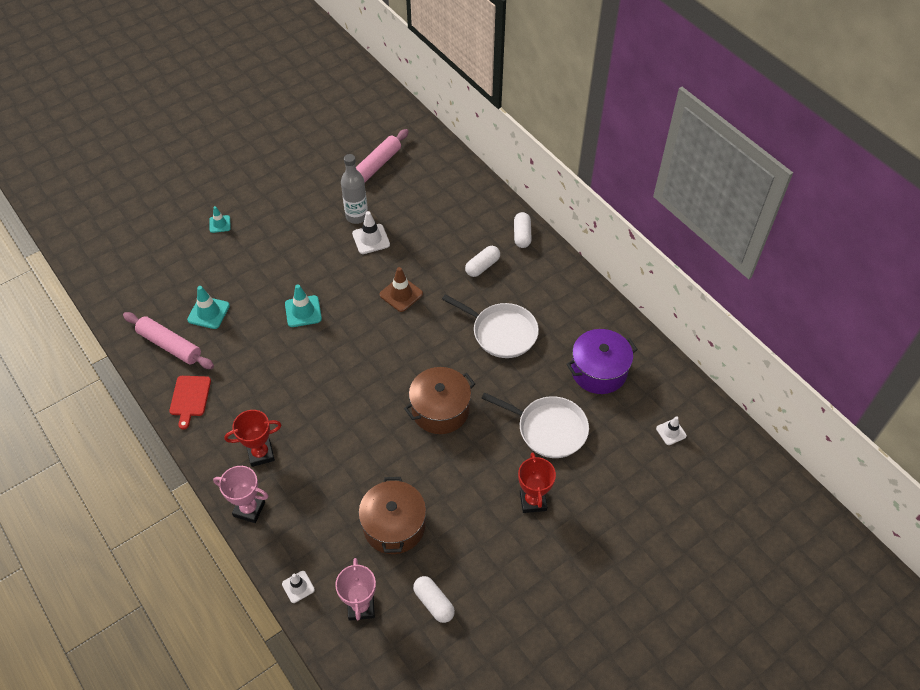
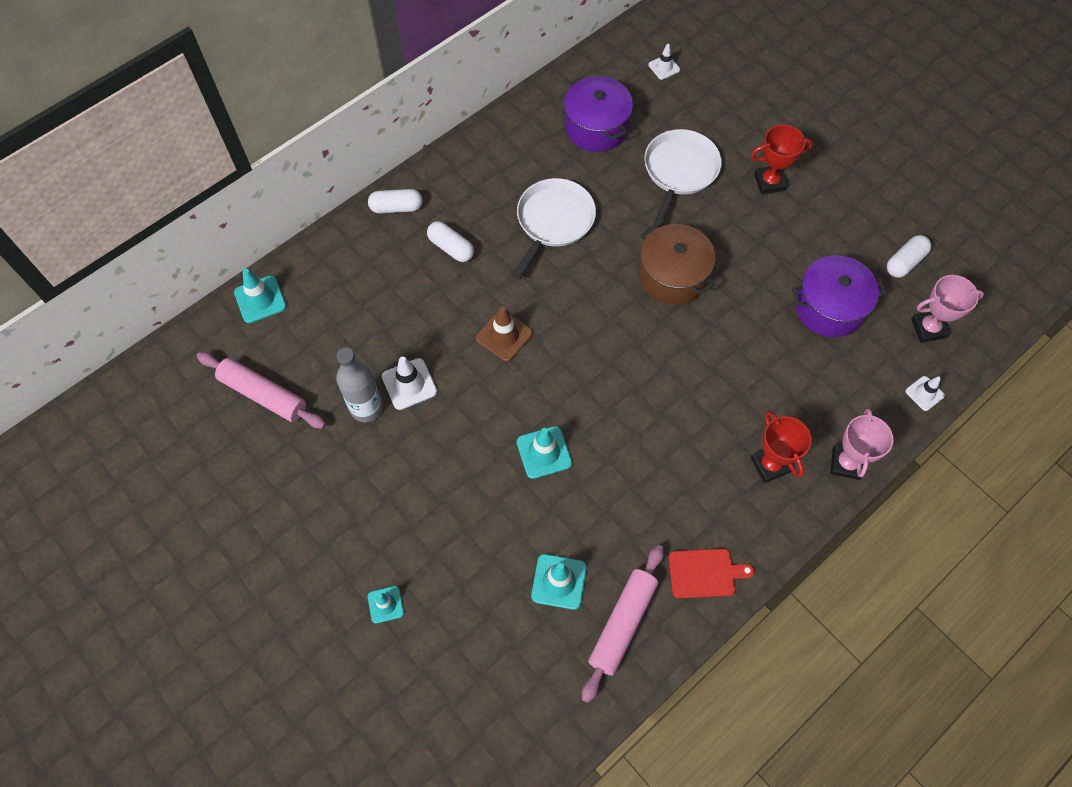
camera: 95 degrees left, 10 degrees up
(394, 526) = (829, 307): brown pot -> purple pot
(450, 162) = (260, 299): none -> turquoise traffic cone

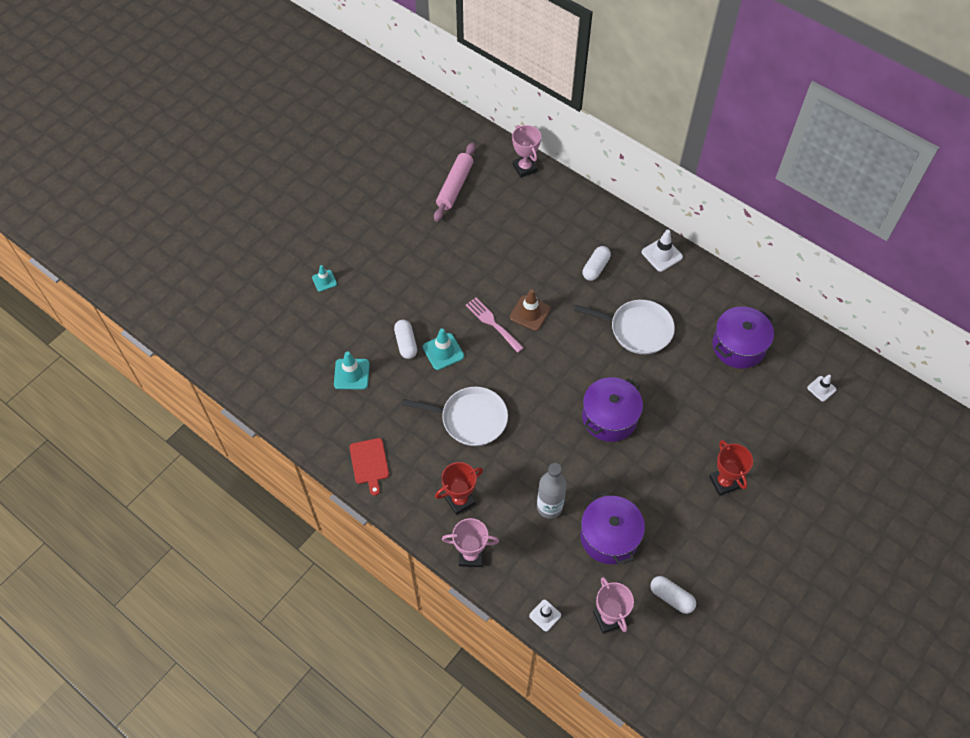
camera: 80 degrees right, 5 degrees down
(260, 299) = (525, 168): turquoise traffic cone -> pink trophy
(366, 408) = (456, 243): grey bottle -> grey bottle (549, 507)
(396, 207) = (621, 228): white capsule -> white capsule (406, 343)
(409, 384) = (479, 264): white traffic cone -> white traffic cone (662, 254)
(510, 383) = (492, 323): none -> pink fork
(622, 624) = (327, 416): pink rolling pin -> none
(673, 276) = (609, 417): brown pot -> purple pot
(679, 171) = (714, 412): white pan -> white pan (470, 419)

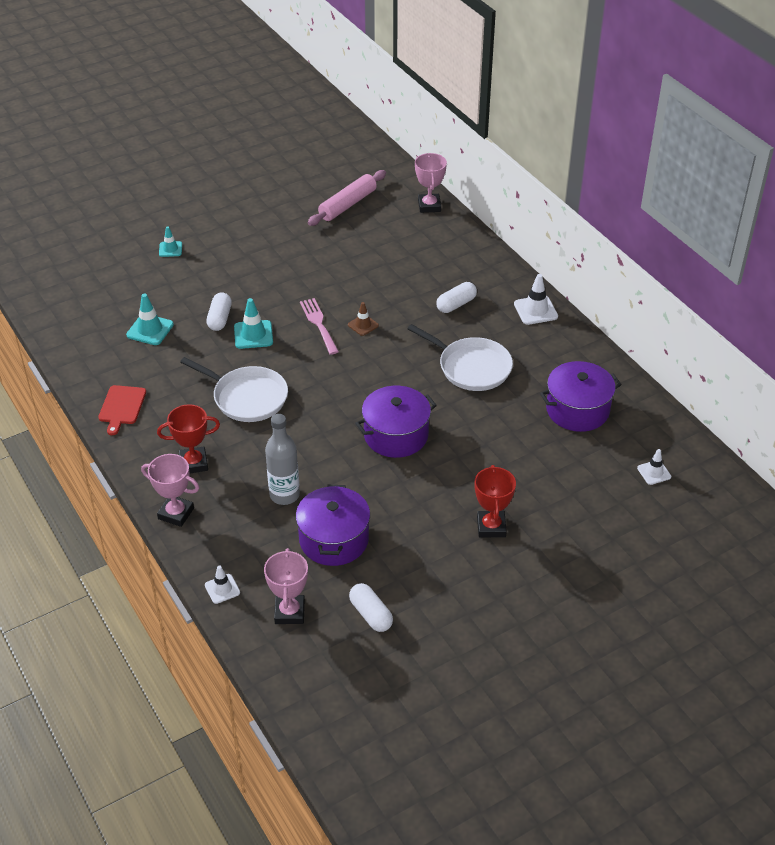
camera: 20 degrees right, 15 degrees down
(530, 313) = (363, 325): brown traffic cone -> brown traffic cone, size x0.64

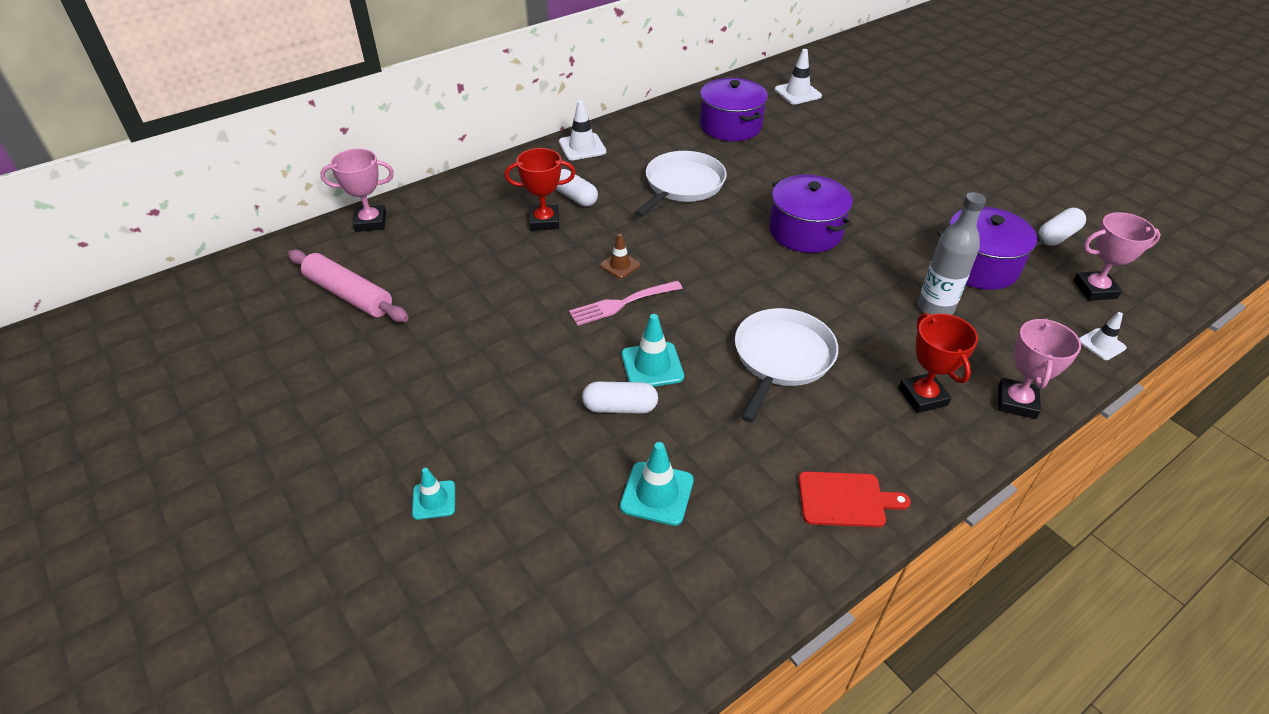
camera: 95 degrees left, 0 degrees up
(491, 527) = (905, 171): red trophy -> red trophy (544, 221)
(654, 472) = (797, 93): white traffic cone -> white traffic cone, size x1.55

